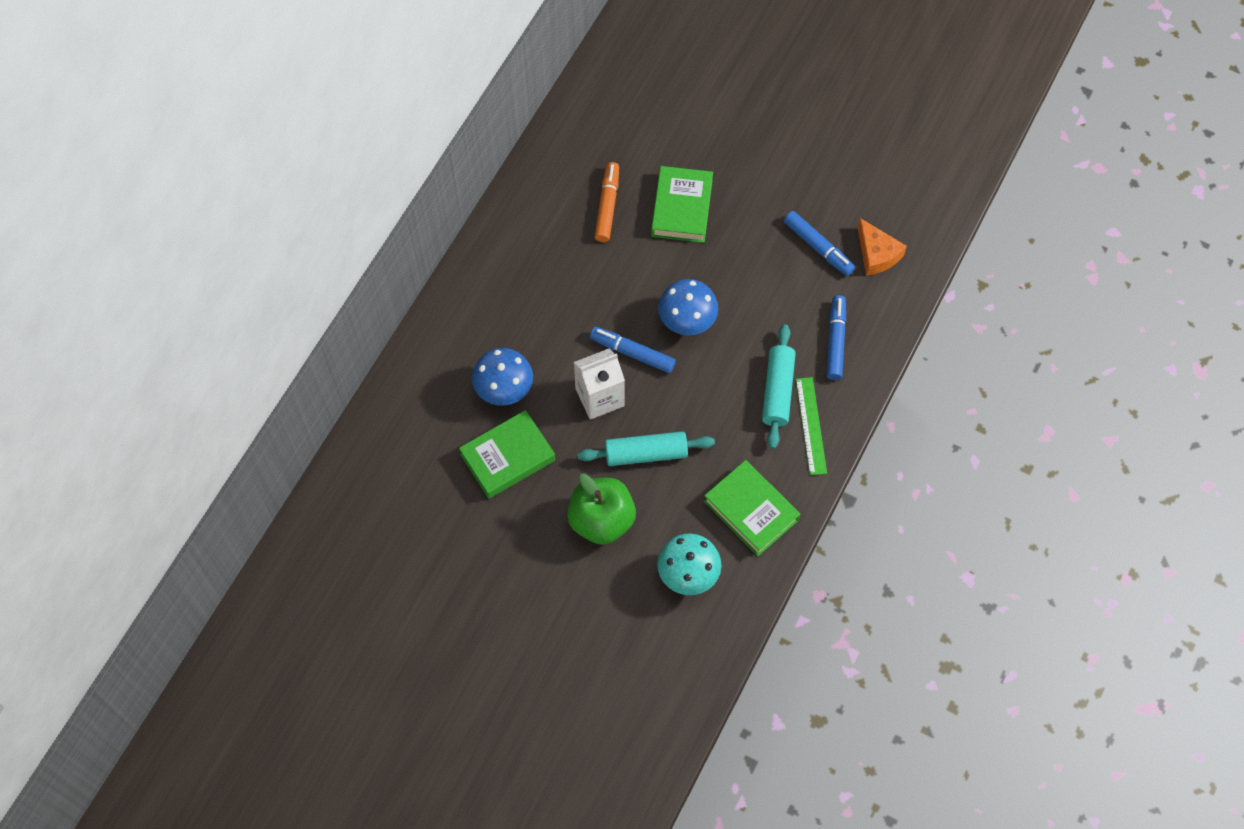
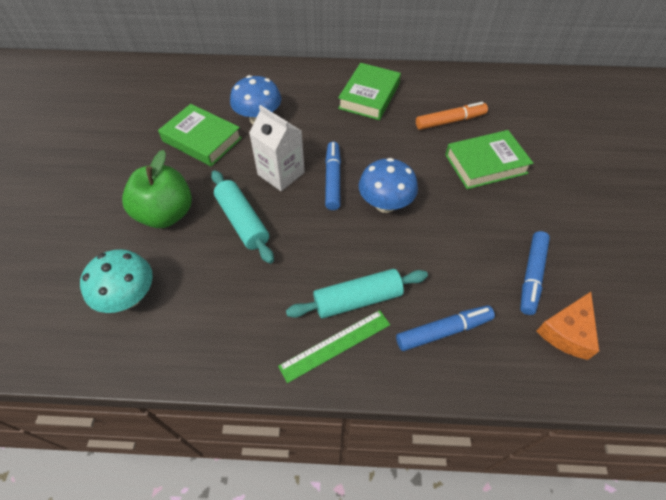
camera: 65 degrees right, 10 degrees down
(751, 511) = (216, 326): green book -> green book (369, 96)

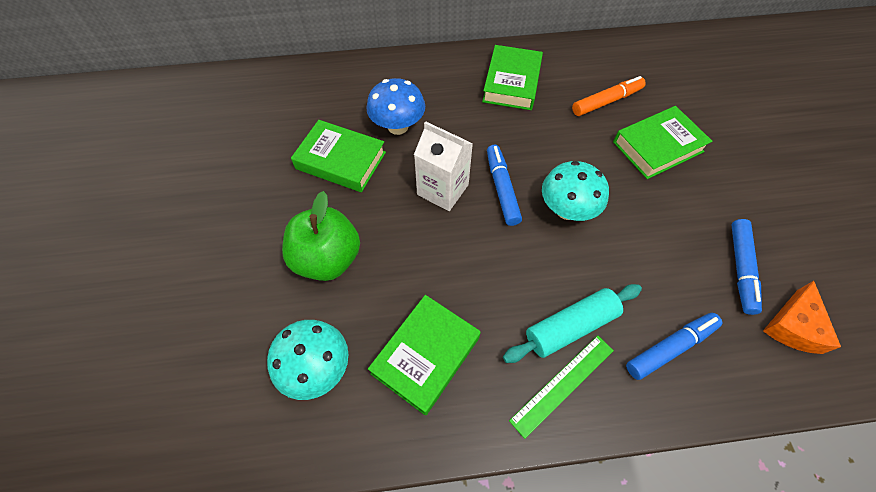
camera: 10 degrees left, 5 degrees up
(223, 302) = (425, 355): none -> green book
(242, 221) = (417, 254): turquoise rolling pin -> none
(385, 204) = (567, 210): blue mushroom -> turquoise mushroom

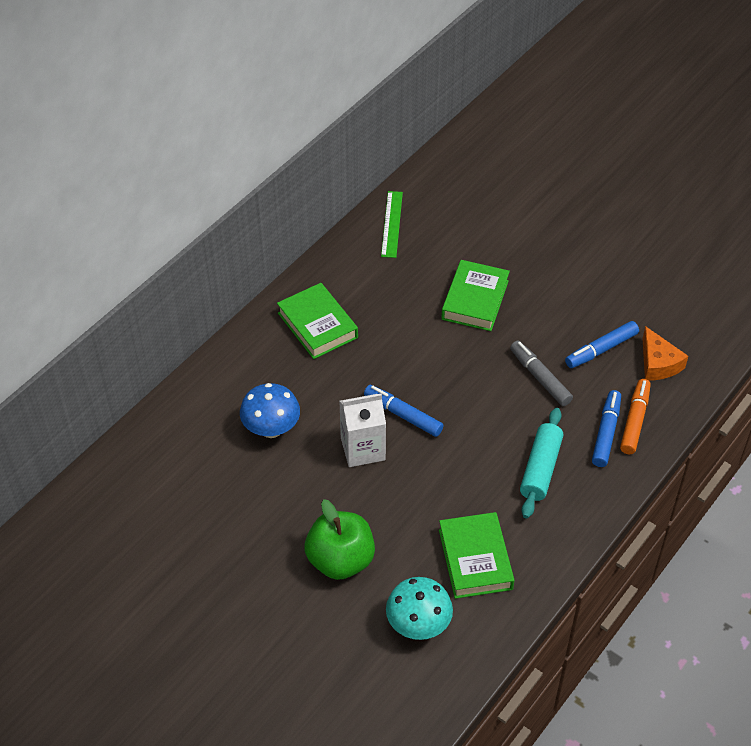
camera: 45 degrees left, 10 degrees down
(341, 160) = (260, 489): green book -> none
(562, 384) = (569, 505): green ruler -> green ruler (391, 224)
(567, 210) = (462, 395): turquoise mushroom -> none
(606, 101) = (404, 289): orange marker -> orange marker (634, 421)
(653, 248) = (540, 378): none -> grey marker
(741, 269) = (601, 350): blue marker -> blue marker turned 90 degrees clockwise

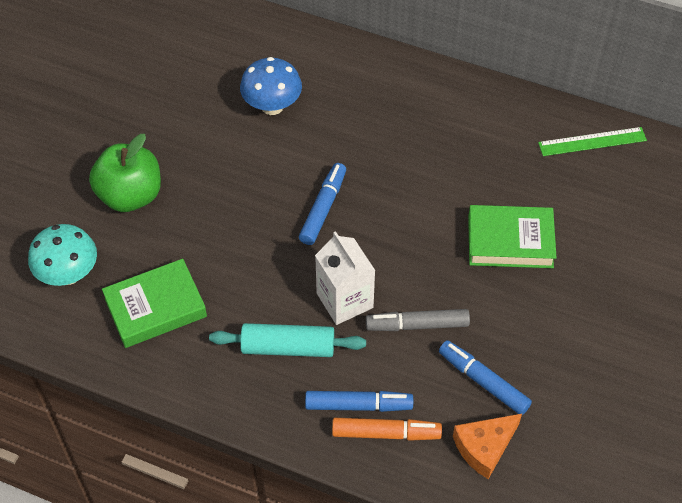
camera: 75 degrees right, 5 degrees up
(317, 325) = (418, 111): green book -> none
(363, 449) = (269, 184): white carton -> white carton (344, 300)
(540, 378) = (417, 325): grey marker -> grey marker turned 135 degrees counterclockwise

